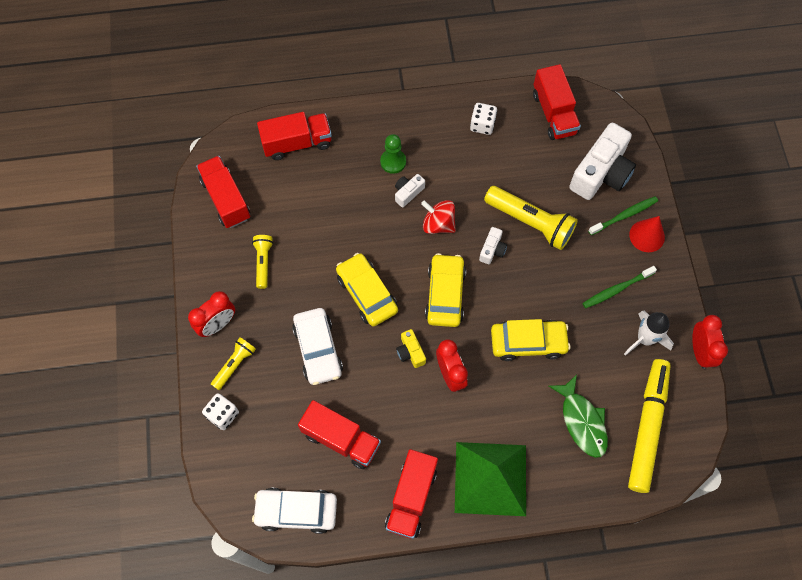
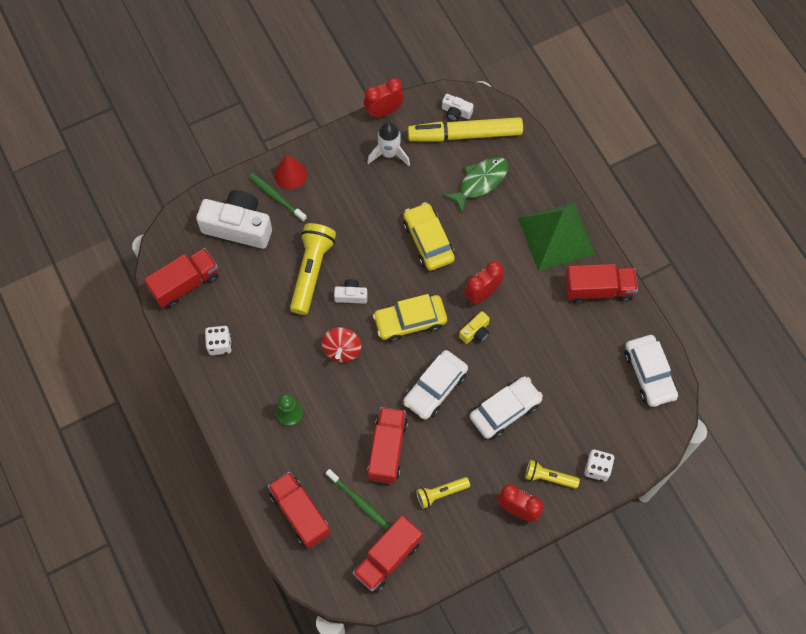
camera: 110 degrees left, 0 degrees up
(341, 439) = (575, 361): red truck -> red truck (387, 450)
(367, 293) = (435, 388): yellow car -> white car
(408, 193) = (318, 388): white camera -> white camera (456, 112)
(616, 289) = (352, 186): green toothbrush -> green toothbrush (359, 501)

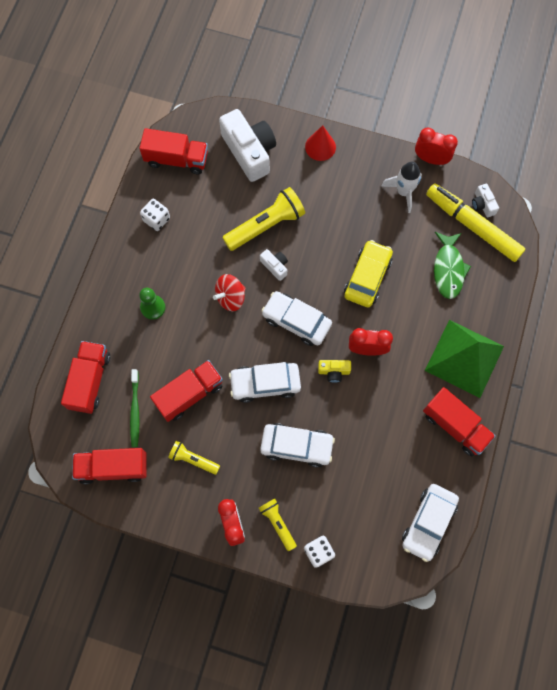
camera: 45 degrees right, 5 degrees up
(276, 197) = (295, 153): green toothbrush -> none
(410, 321) = (296, 321): yellow car -> white car
(480, 182) = (448, 269): green fish -> green fish turned 90 degrees clockwise

